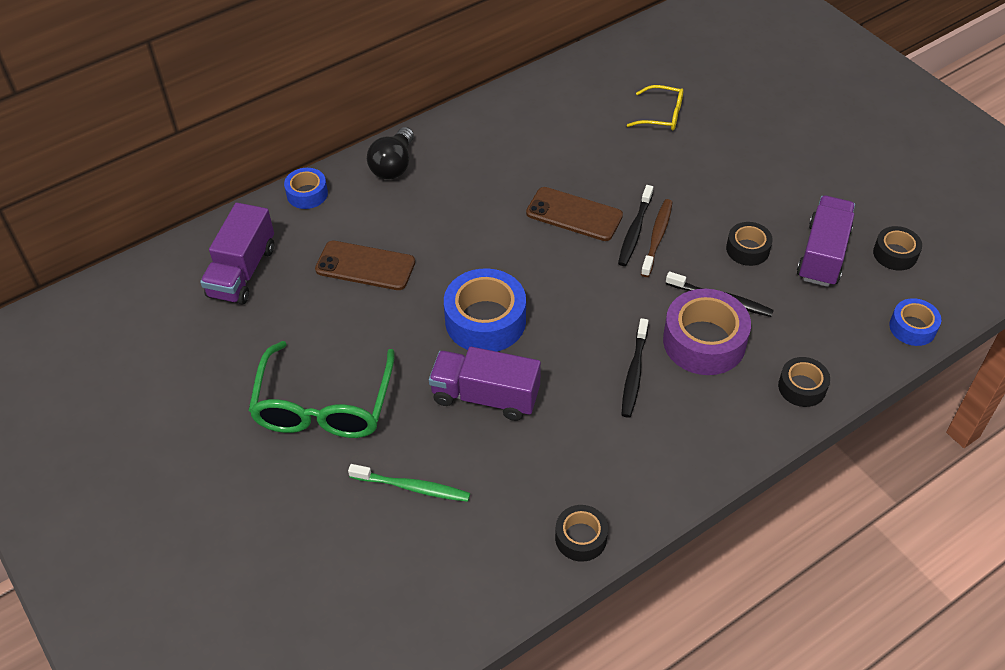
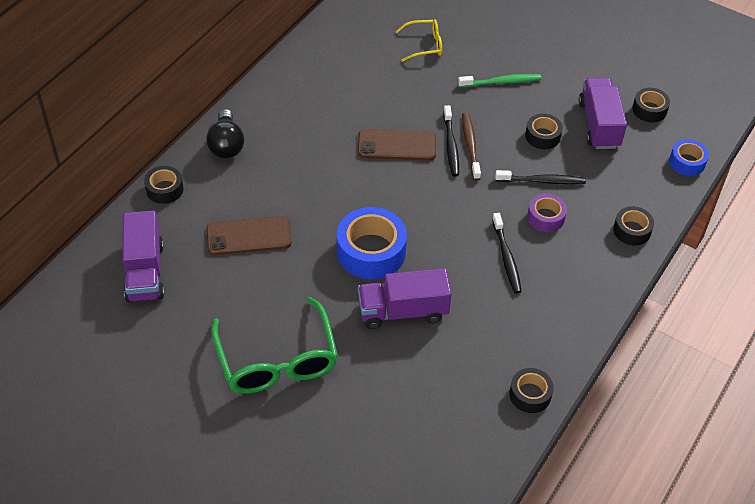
camera: 25 degrees left, 0 degrees up
(307, 194) = (164, 189): blue tape -> black tape
(412, 487) = (383, 400): green toothbrush -> green toothbrush (501, 82)
(704, 341) = (546, 217): purple tape -> purple tape, size x0.56

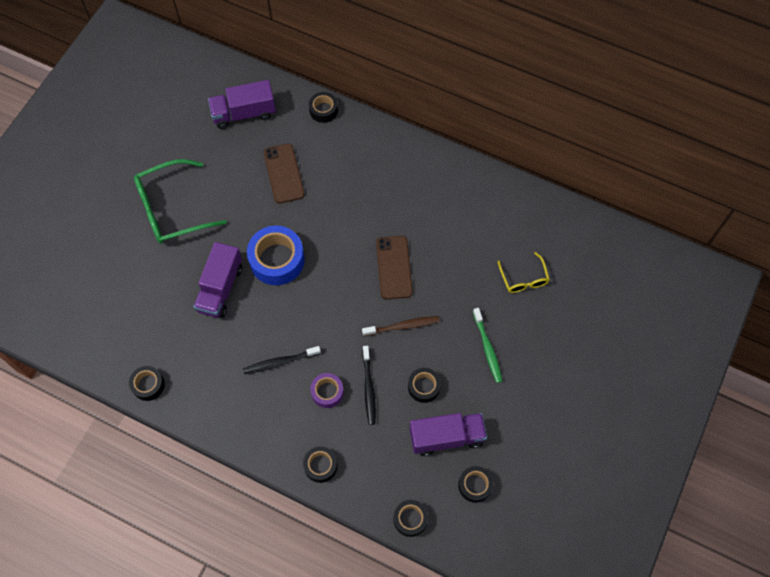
camera: 85 degrees right, 15 degrees up
(226, 145) = (375, 143): black light bulb -> none
(403, 311) = (220, 288): purple truck -> purple truck turned 150 degrees counterclockwise
(451, 145) = (400, 310): black toothbrush -> none
(687, 162) = (410, 519): blue tape -> black tape

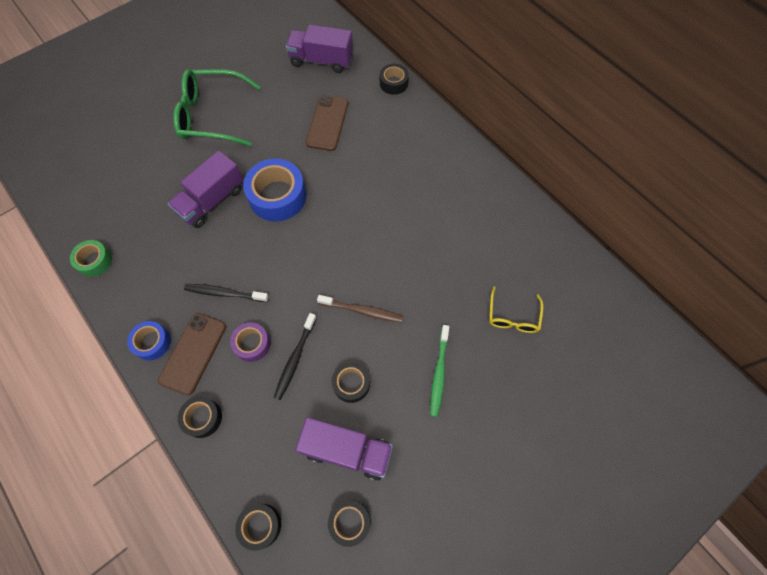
camera: 25 degrees right, 0 degrees up
(148, 385) = (94, 261): black tape -> green tape
(243, 428) = (152, 342): none -> blue tape
(394, 267) = (384, 249): brown phone -> brown phone (193, 353)

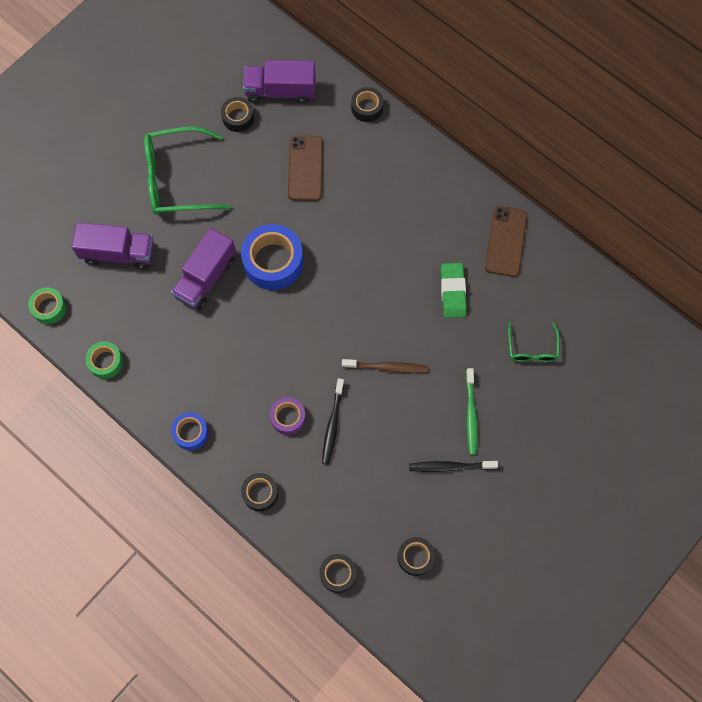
camera: 10 degrees left, 5 degrees up
(61, 205) = (49, 308): none -> green tape
(193, 353) = (234, 436): brown phone -> brown phone (506, 241)
(225, 293) = (248, 373): black toothbrush -> black toothbrush (450, 467)
(347, 451) = (400, 498): purple truck -> purple truck (118, 253)
(351, 384) = (391, 438): black tape -> black tape (238, 117)
(442, 249) = (453, 291): none -> green eraser
(513, 316) = (532, 349): yellow glasses -> green glasses

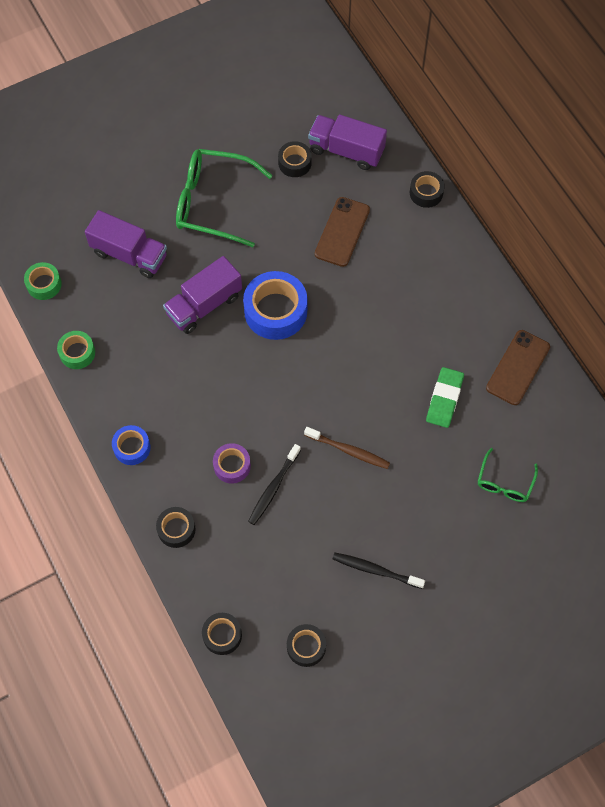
camera: 20 degrees right, 5 degrees down
(471, 414) = (416, 526): green toothbrush -> none

